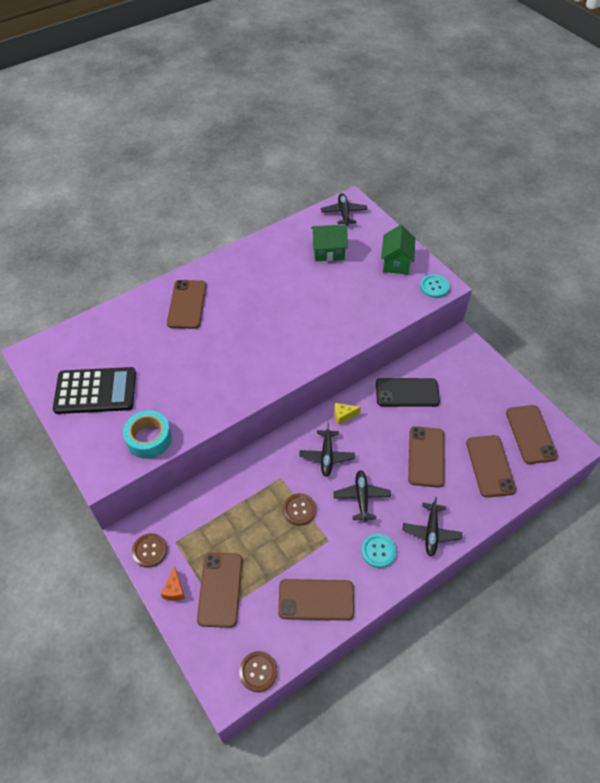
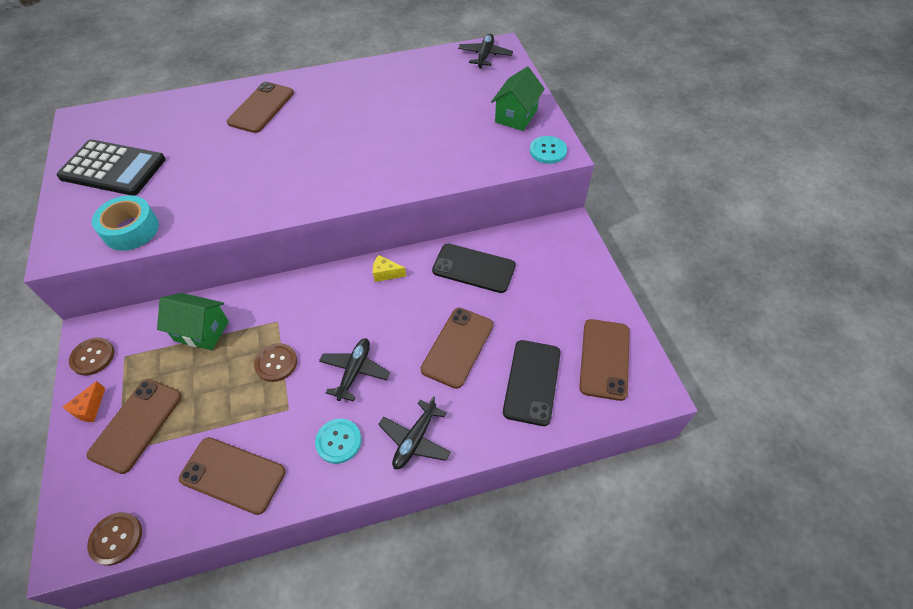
camera: 20 degrees right, 0 degrees up
(326, 456) = (341, 312): black plane -> none
(328, 252) = (444, 89): green house -> green house (201, 331)
(490, 466) = (532, 382): brown phone -> black phone

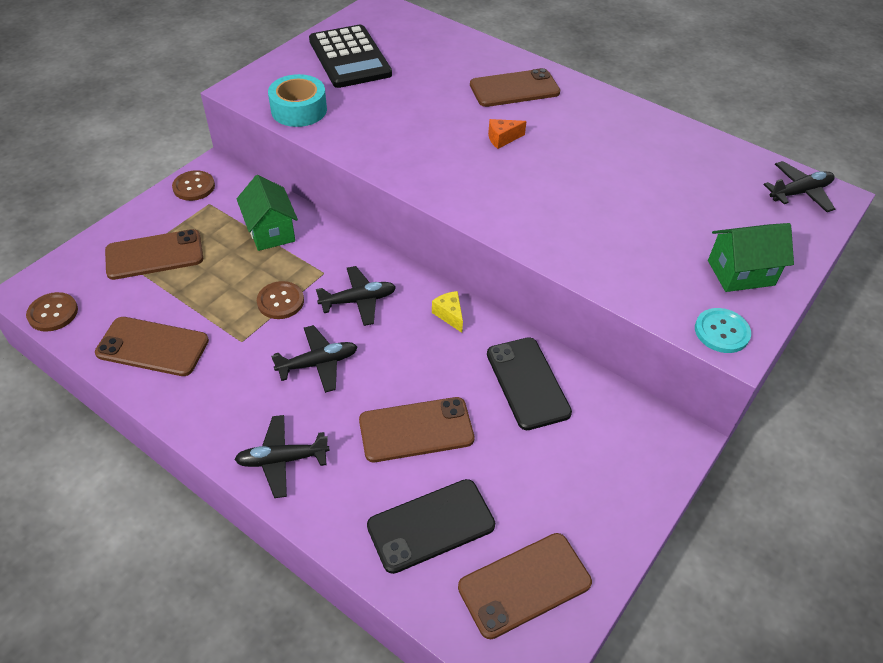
camera: 50 degrees right, 5 degrees down
(89, 408) = (148, 218): orange cheese -> orange cheese (502, 139)
(233, 475) = (152, 347): brown phone -> brown phone turned 60 degrees counterclockwise
(324, 316) = (358, 301): none -> black plane
(338, 441) = (236, 400): turquoise button -> none

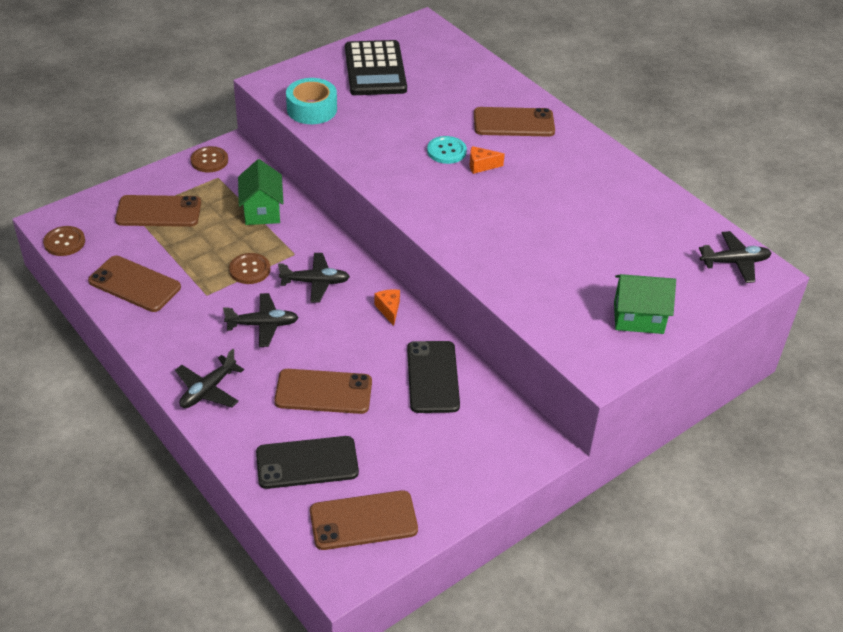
camera: 15 degrees right, 5 degrees down
(282, 460) = (208, 390): black plane -> black plane turned 60 degrees counterclockwise
(449, 315) = (389, 310): yellow cheese -> orange cheese
(721, 332) = (594, 360): turquoise button -> turquoise button (446, 151)

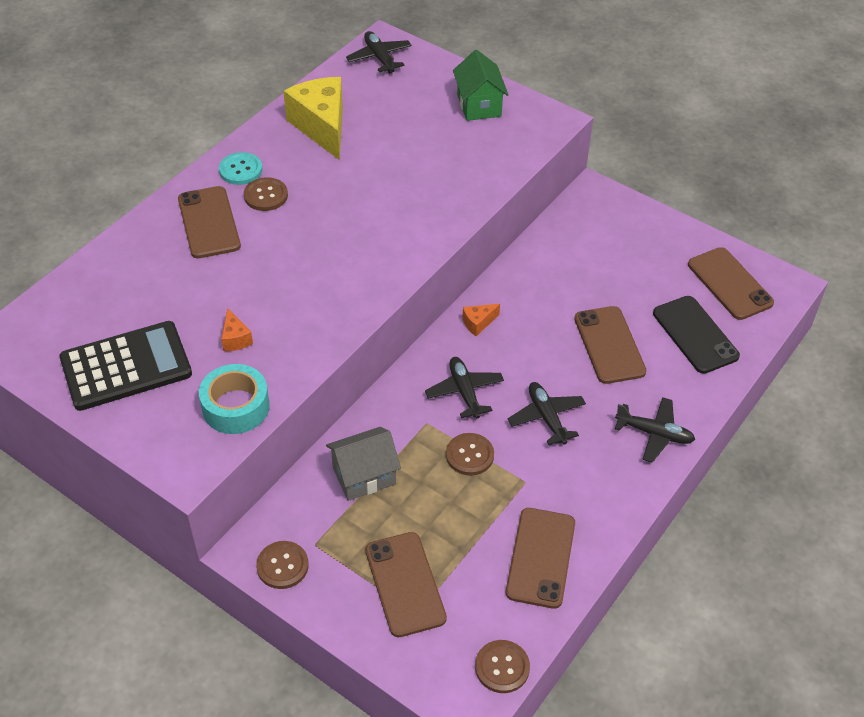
camera: 105 degrees left, 5 degrees up
(262, 211) = (364, 476): green house -> grey house
(432, 377) = (551, 273): black phone -> none
(446, 151) = (281, 267): turquoise button -> turquoise button (240, 170)
(481, 166) = (298, 235): orange cheese -> orange cheese (235, 339)
(538, 156) = (266, 195): none -> brown button
(626, 203) = (321, 127): none -> yellow cheese

